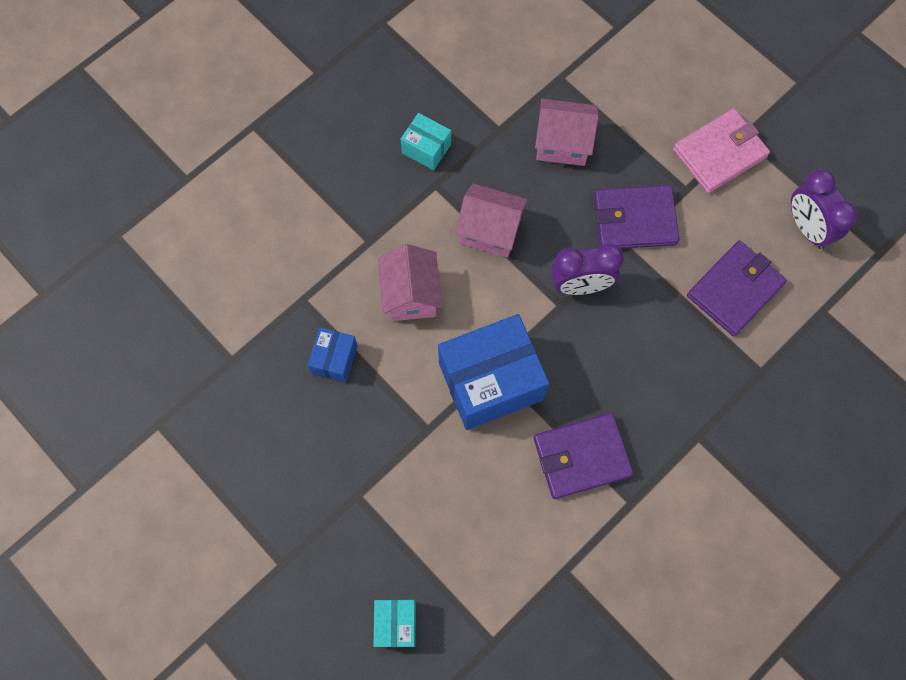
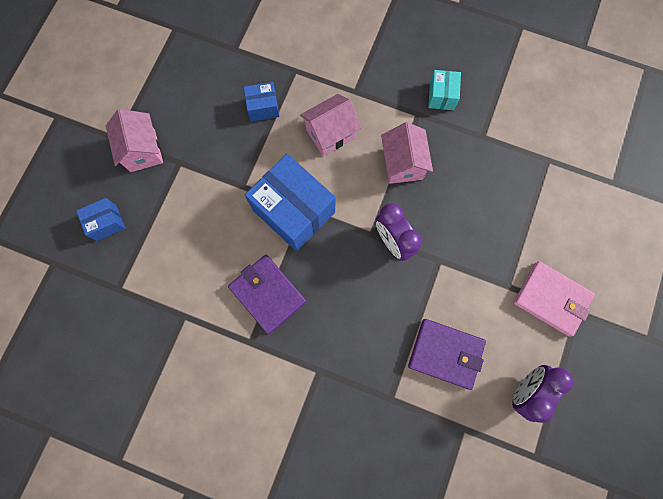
camera: 65 degrees right, 5 degrees up
(395, 624) = (106, 222): turquoise box -> blue box
(562, 144) = (495, 183): pink house -> pink house (142, 150)
(634, 219) = (463, 258): purple wallet -> none

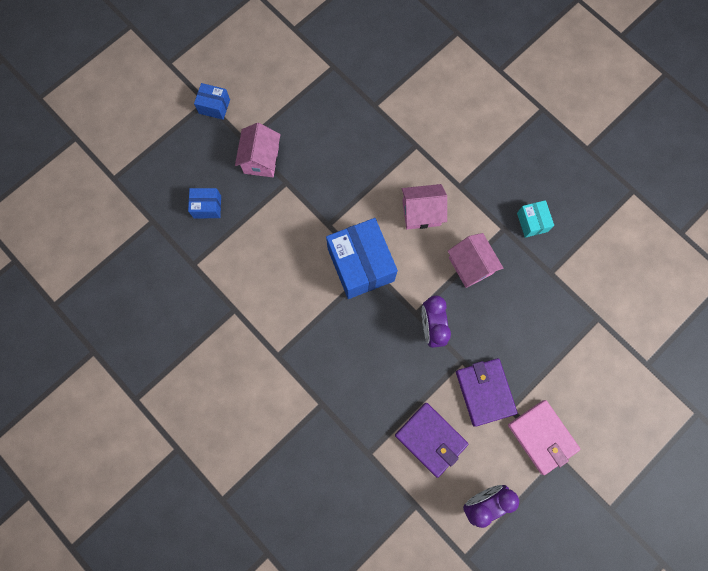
camera: 25 degrees right, 0 degrees up
(263, 107) = (375, 166): blue box -> blue box (214, 106)
(268, 294) = (309, 323): purple wallet -> purple wallet (485, 392)
(402, 164) = (470, 265): pink house -> pink house turned 45 degrees counterclockwise
(441, 96) = (532, 222): turquoise box -> turquoise box turned 45 degrees counterclockwise

